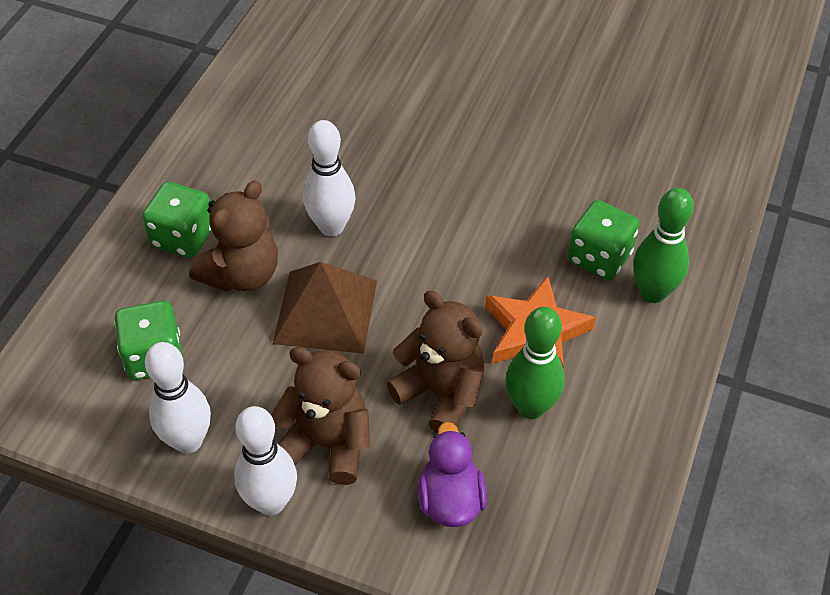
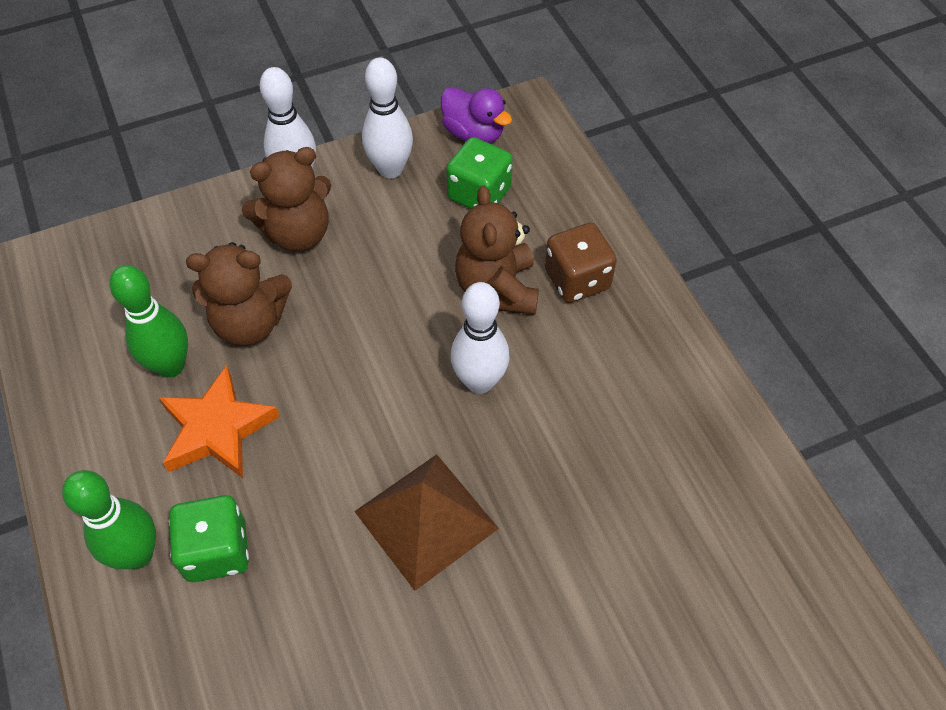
camera: 135 degrees right, 5 degrees up
(183, 237) = (577, 279): green dice -> brown dice
(325, 311) = (401, 312): brown pyramid -> brown pyramid (426, 519)
(450, 500) = (177, 263): purple duck -> purple duck (473, 133)

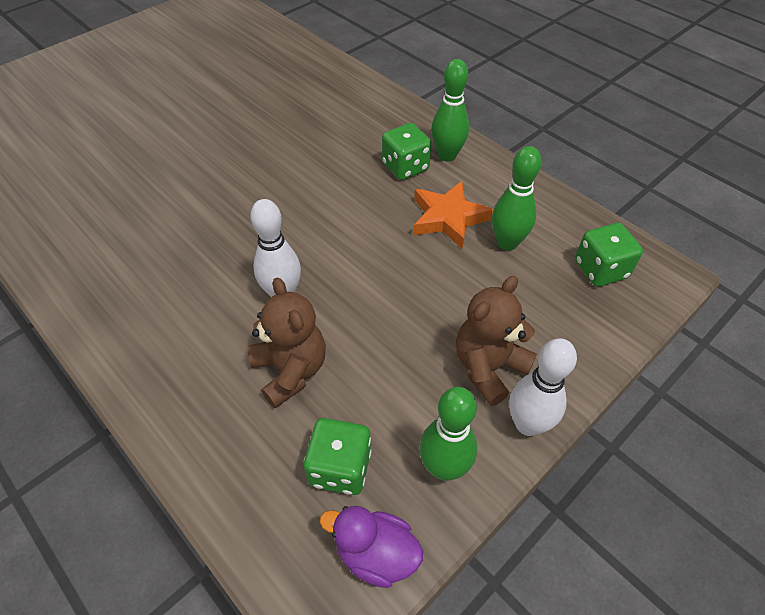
camera: 160 degrees right, 5 degrees down
(94, 296) = (600, 269): none -> green dice
(250, 323) = (474, 285): brown teddy bear -> none
(390, 169) = (443, 468): white bowling pin -> green bowling pin
(426, 519) = (291, 209): brown pyramid -> none
(577, 279) = (220, 402): brown dice -> none

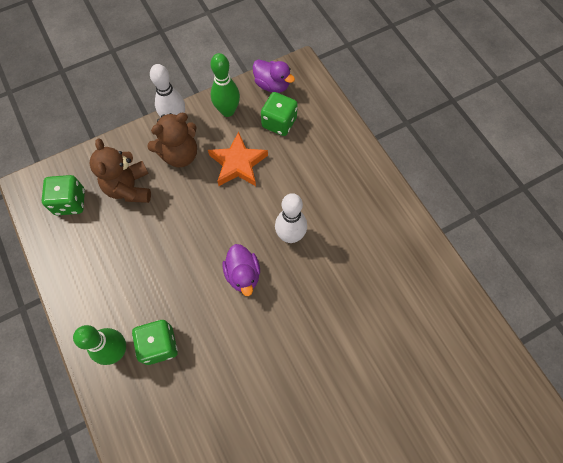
camera: 165 degrees left, 15 degrees up
(290, 370) = (295, 180): brown teddy bear -> brown teddy bear (129, 188)
(335, 241) = (243, 274): none -> purple duck
(448, 218) = (150, 275): orange star -> orange star (238, 163)
(507, 243) = (119, 240): green bowling pin -> none

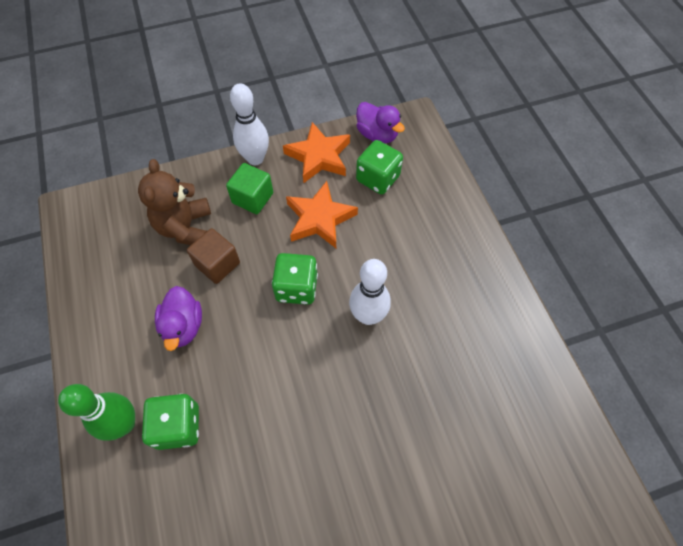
camera: 10 degrees right, 5 degrees down
(70, 202) = (113, 233): green dice -> green dice (296, 288)
(162, 214) = (217, 264): none -> brown cube
(180, 154) = (252, 198): brown teddy bear -> green cube
(227, 111) = (319, 156): green bowling pin -> orange star
(243, 274) = (300, 354): purple duck -> purple duck (183, 326)

